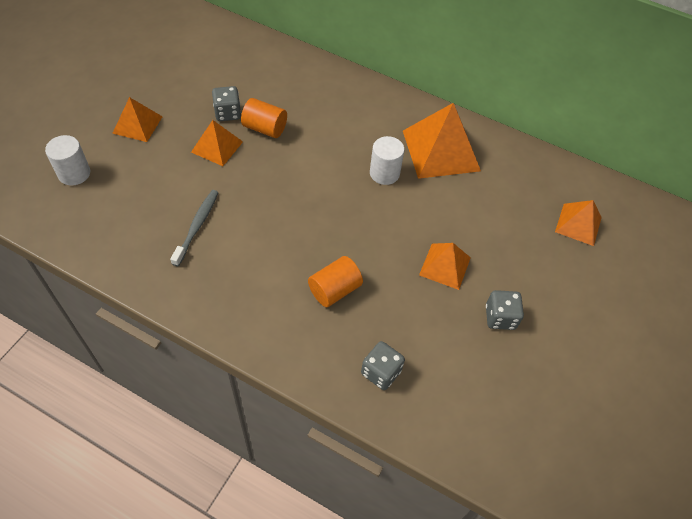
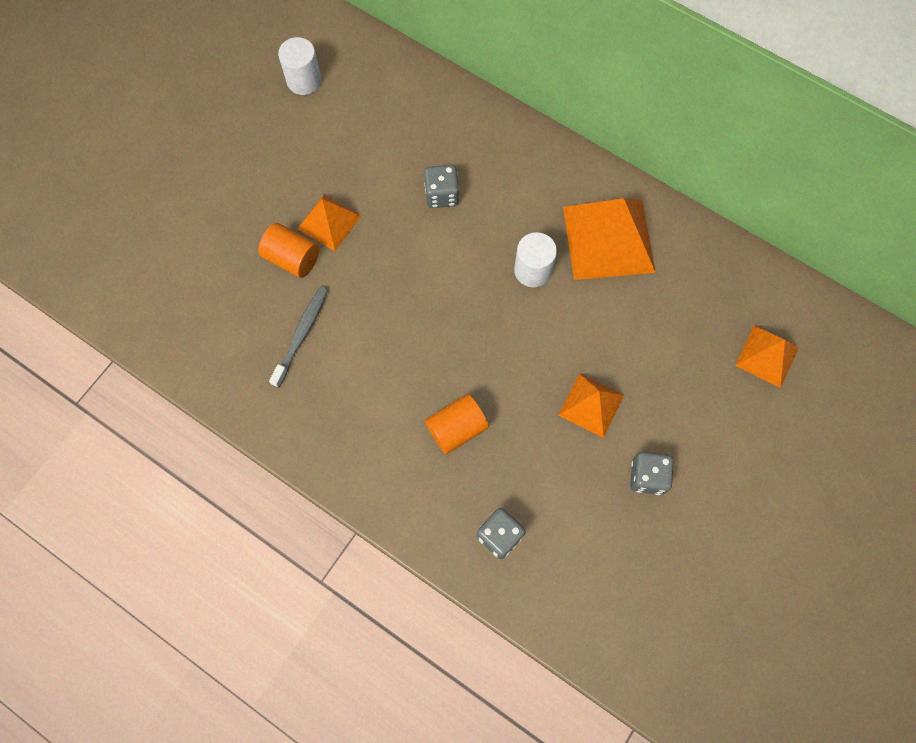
camera: 10 degrees right, 15 degrees up
(74, 173) = (159, 254): white cylinder -> white cylinder (304, 80)
(137, 124) = (233, 185): orange pyramid -> none
(228, 113) = (344, 172): grey dice -> grey dice (441, 195)
(265, 128) = (389, 197): orange cylinder -> orange cylinder (292, 258)

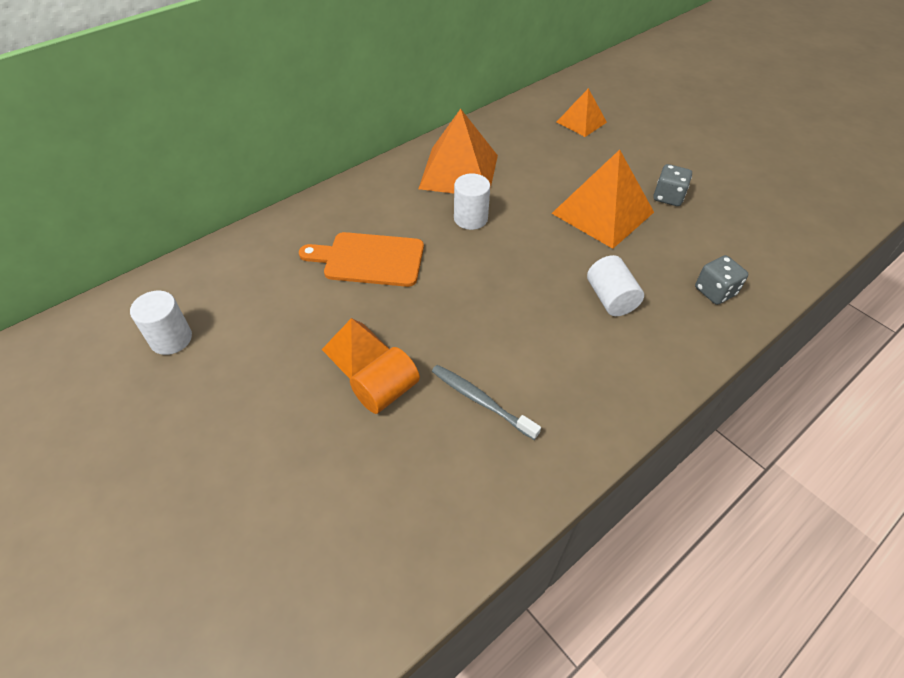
camera: 75 degrees left, 20 degrees down
(441, 195) = (369, 259): grey dice -> orange cutting board
(456, 429) = (610, 298): orange cylinder -> white cylinder
(591, 405) = (603, 212): orange pyramid -> orange pyramid, size x1.74

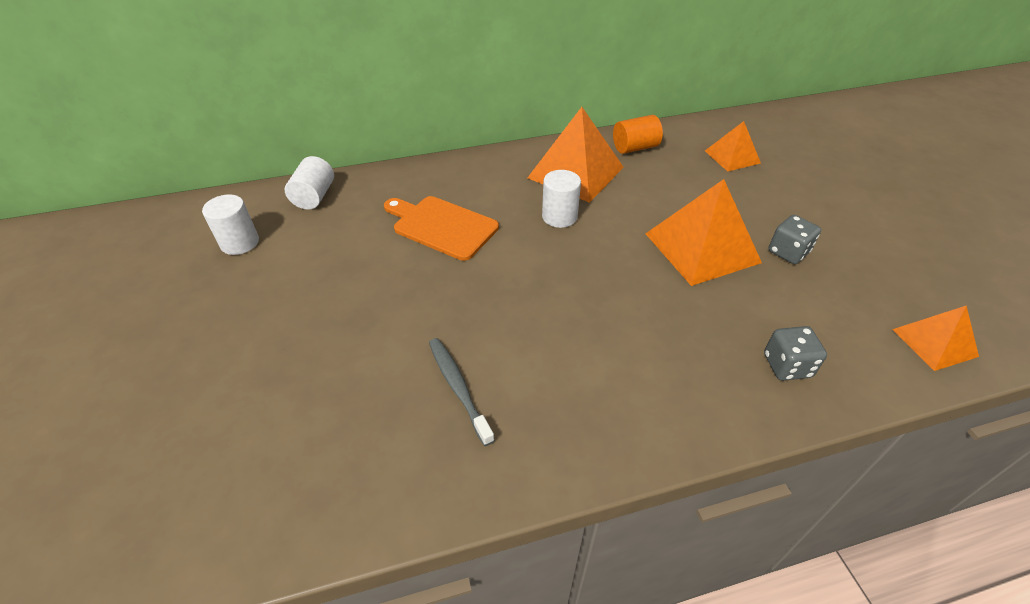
camera: 25 degrees right, 5 degrees down
(357, 351) = (377, 302): orange pyramid -> orange pyramid (934, 342)
(386, 392) = (378, 347): orange cylinder -> orange cylinder (635, 148)
(610, 298) = (657, 334): white cylinder -> white cylinder (314, 196)

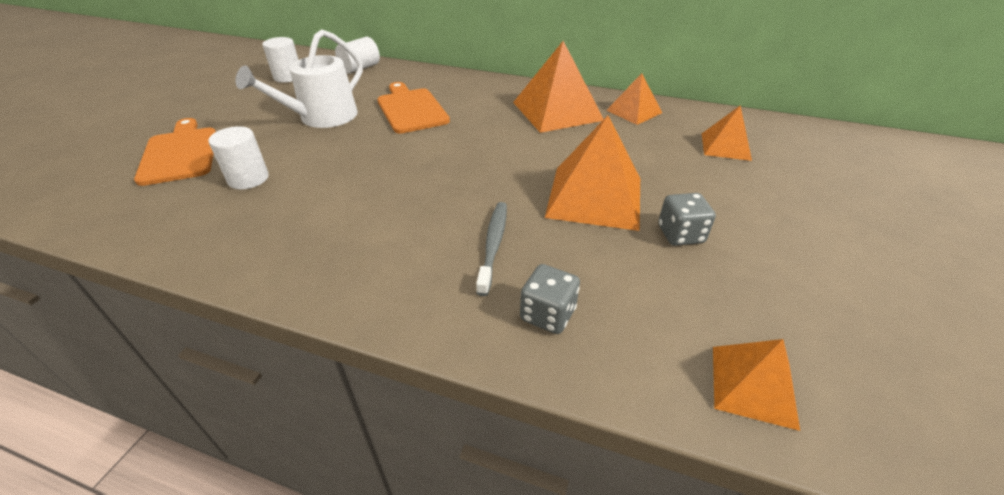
camera: 35 degrees right, 5 degrees down
(256, 402) = (180, 153): none -> orange cutting board
(361, 277) = (322, 117): none -> white watering can
(458, 388) = (285, 199): grey toothbrush -> grey toothbrush (493, 245)
(559, 216) = (502, 133): white cylinder -> white cylinder (248, 179)
(635, 148) = (634, 111): orange cylinder -> orange pyramid

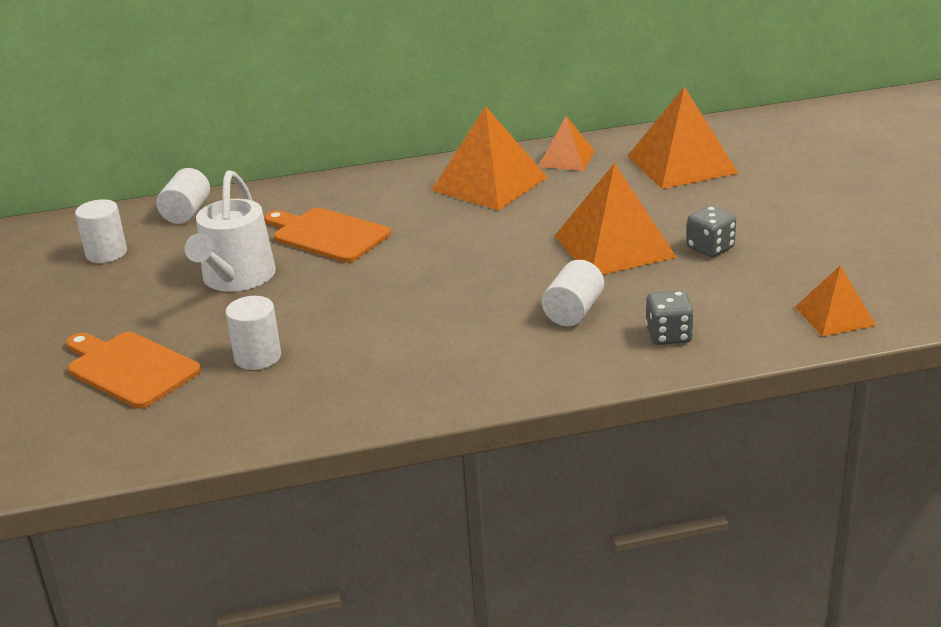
camera: 30 degrees left, 10 degrees down
(493, 245) = (573, 312): grey toothbrush -> white cylinder
(725, 146) = (681, 164): orange pyramid -> orange pyramid, size x1.74

